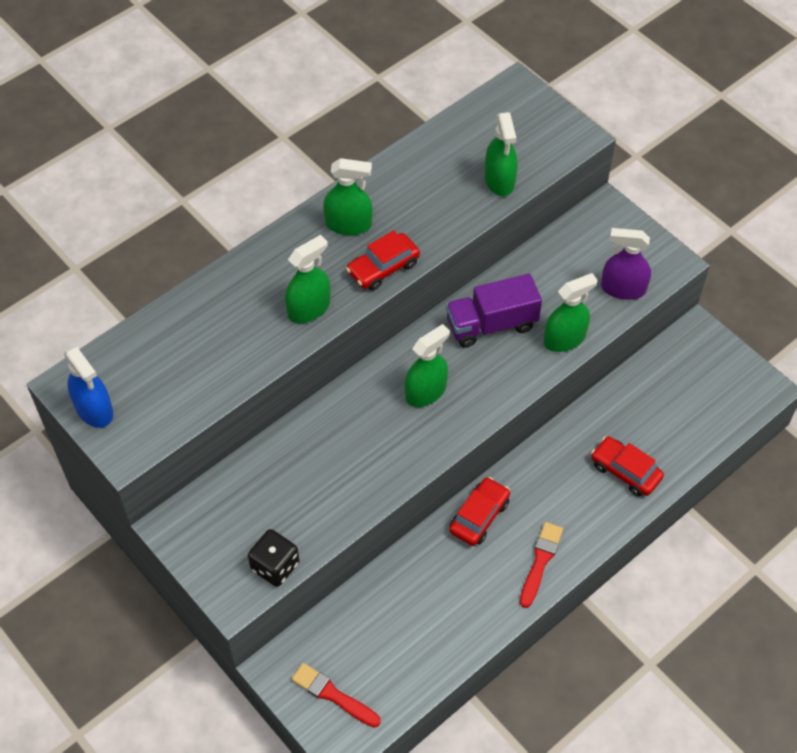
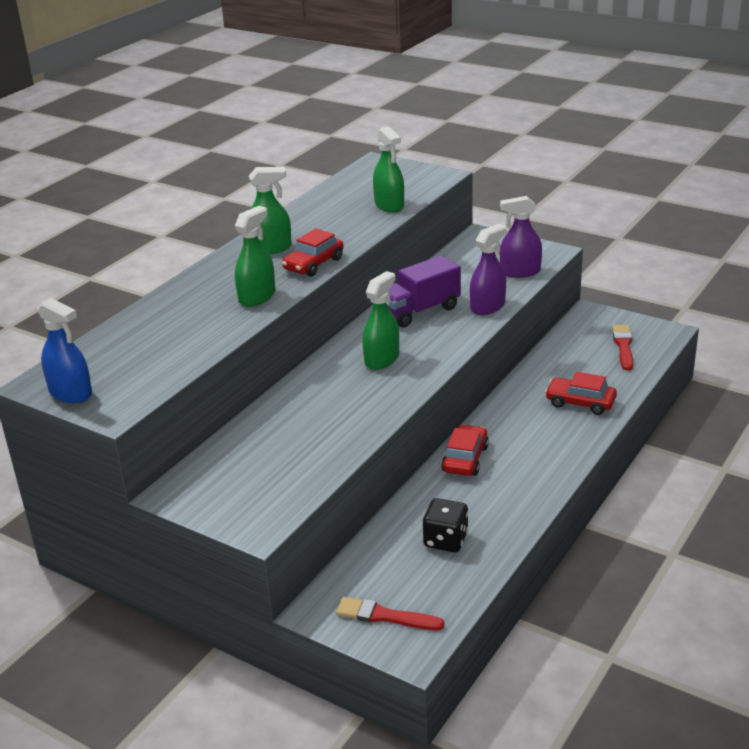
camera: 15 degrees left, 25 degrees down
(275, 566) = (291, 497): black dice -> black dice (445, 540)
(540, 561) = (538, 475): red brush -> red brush (623, 346)
(564, 339) = (487, 306): green spray bottle -> purple spray bottle

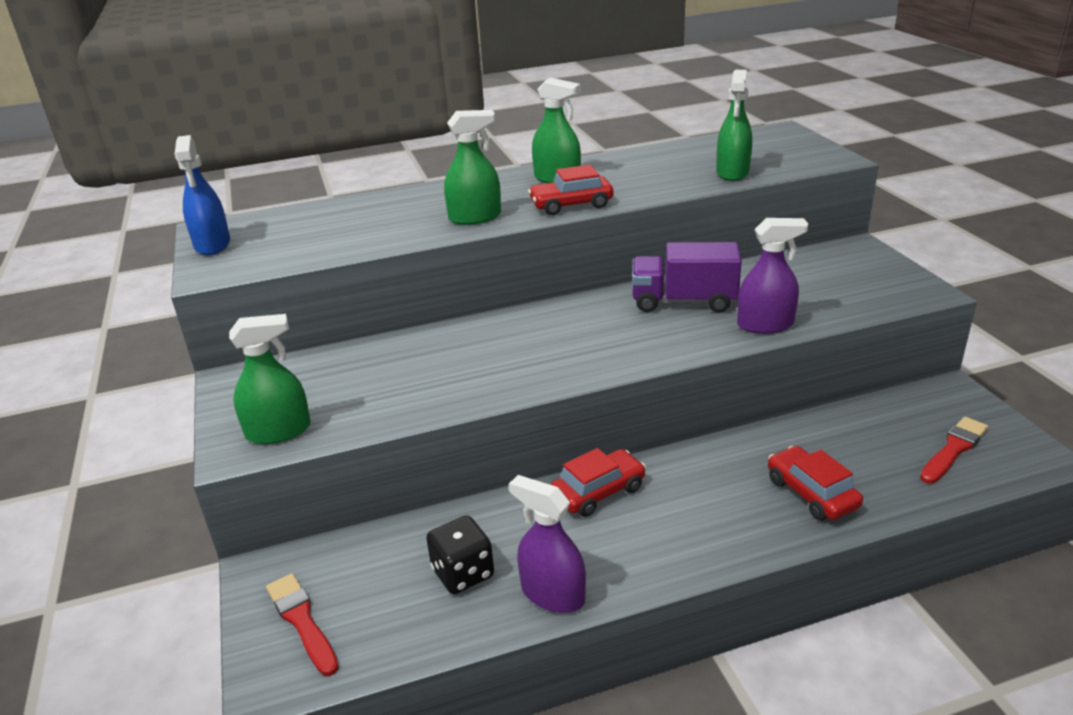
camera: 40 degrees right, 0 degrees up
(382, 359) = (578, 335): green spray bottle -> green spray bottle (278, 431)
(520, 272) = (856, 300): purple spray bottle -> purple spray bottle (552, 594)

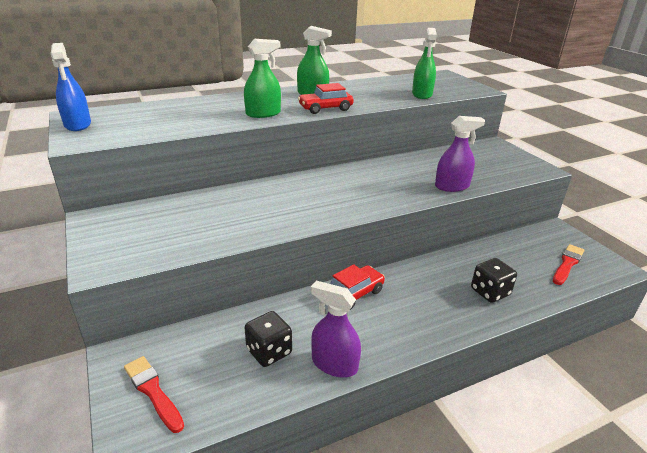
camera: 10 degrees left, 0 degrees up
(278, 431) = (131, 253): green spray bottle -> none
(683, 301) = (397, 172): purple truck -> none
(811, 493) = (490, 292): red car -> black dice

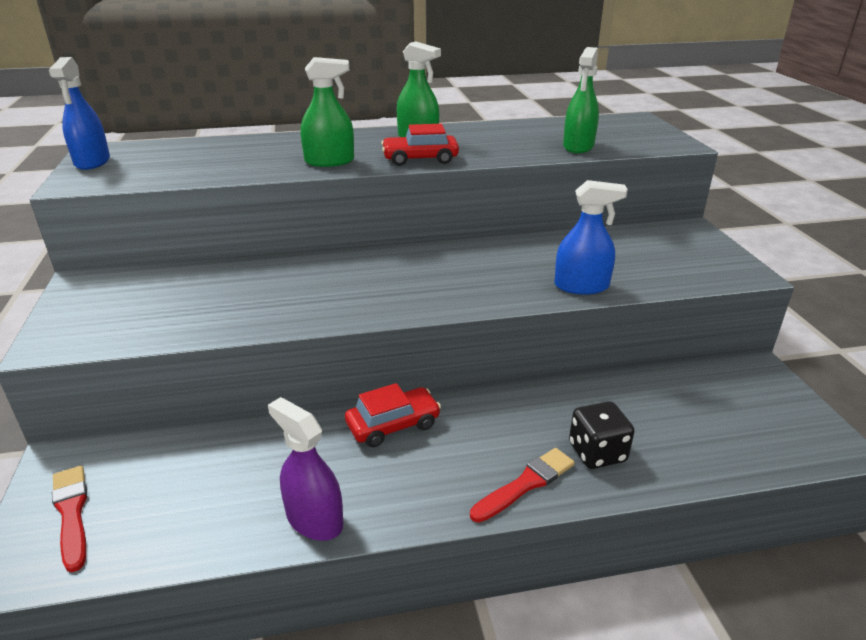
camera: 15 degrees right, 0 degrees up
(269, 351) = (238, 487): black dice -> none
(452, 186) = (581, 286): purple spray bottle -> blue spray bottle
(567, 264) = (749, 427): red brush -> red brush (525, 484)

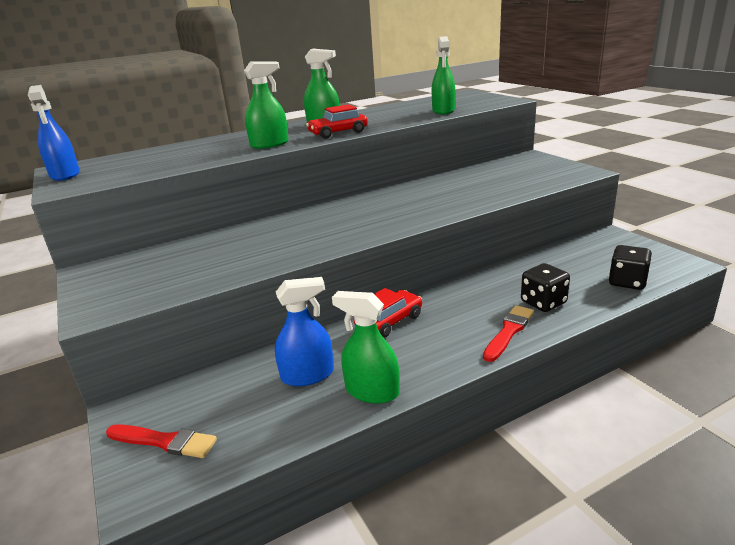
camera: 15 degrees left, 5 degrees down
(71, 513) = (164, 441): red brush -> red brush turned 150 degrees clockwise
(314, 519) = (372, 391): purple spray bottle -> green spray bottle
(581, 286) = (487, 198): blue spray bottle -> blue spray bottle (307, 375)
(732, 453) = (627, 282): none -> black dice

